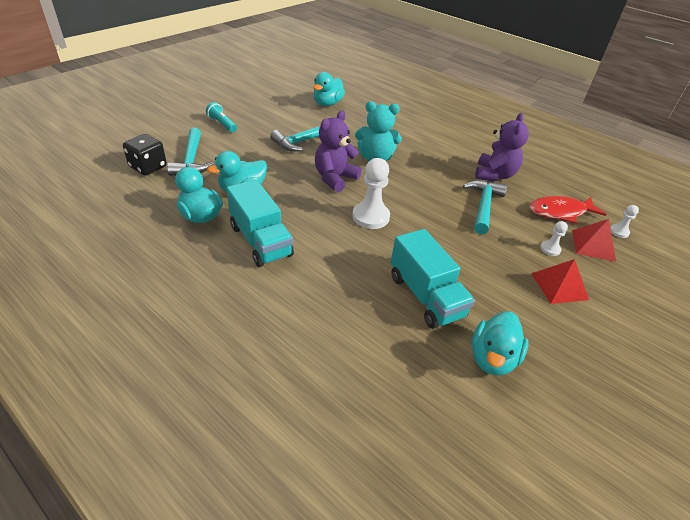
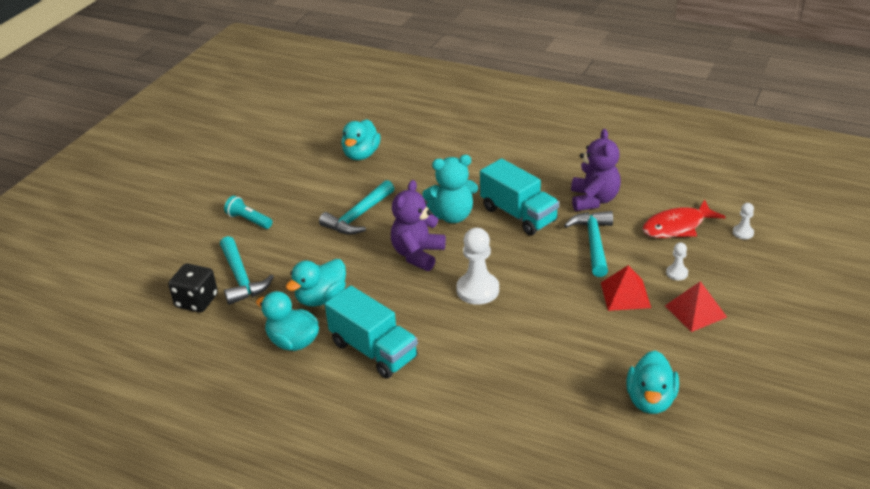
camera: 10 degrees left, 5 degrees down
(425, 296) = (567, 359): turquoise truck -> turquoise truck (518, 215)
(593, 245) = (719, 256): red pyramid -> red pyramid (625, 295)

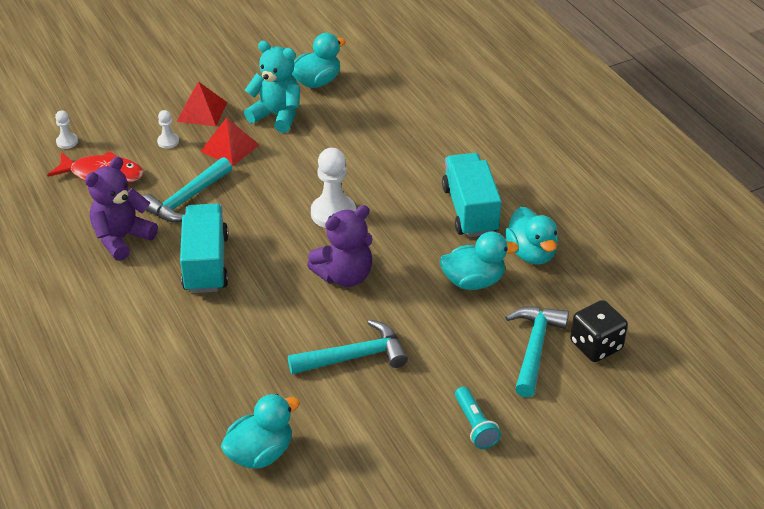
camera: 145 degrees left, 5 degrees up
(452, 216) = (265, 299): turquoise teddy bear -> turquoise teddy bear (277, 116)

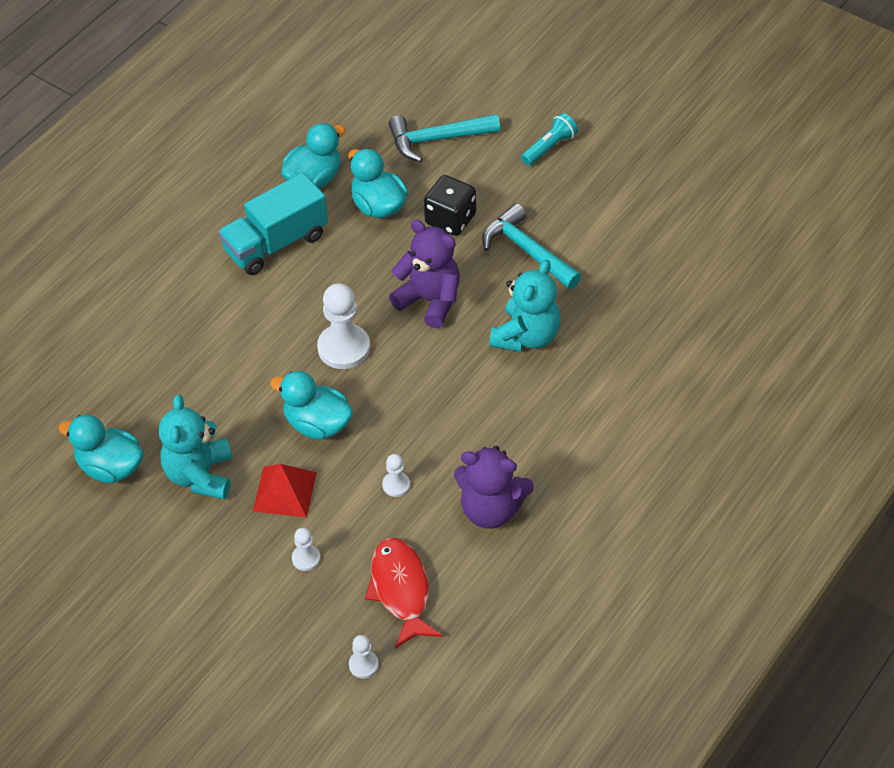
camera: 115 degrees left, 10 degrees up
(186, 199) = (396, 485): turquoise hammer -> white pawn
(202, 111) = (230, 555): red pyramid -> none
(206, 264) = (482, 417): turquoise truck -> none
(260, 453) = (674, 266): turquoise duck -> turquoise duck (317, 424)
(262, 319) = (526, 336): none -> turquoise teddy bear
(596, 345) = (409, 103): black dice -> black dice (450, 219)

